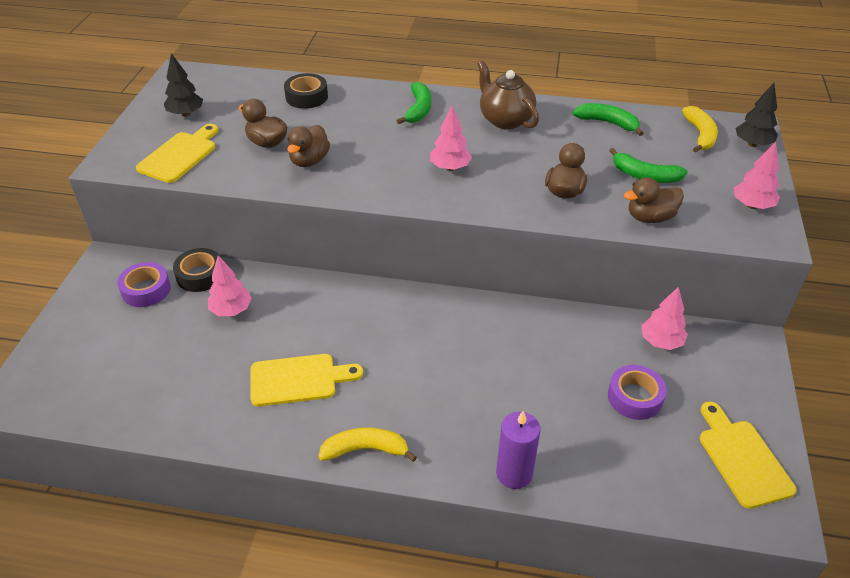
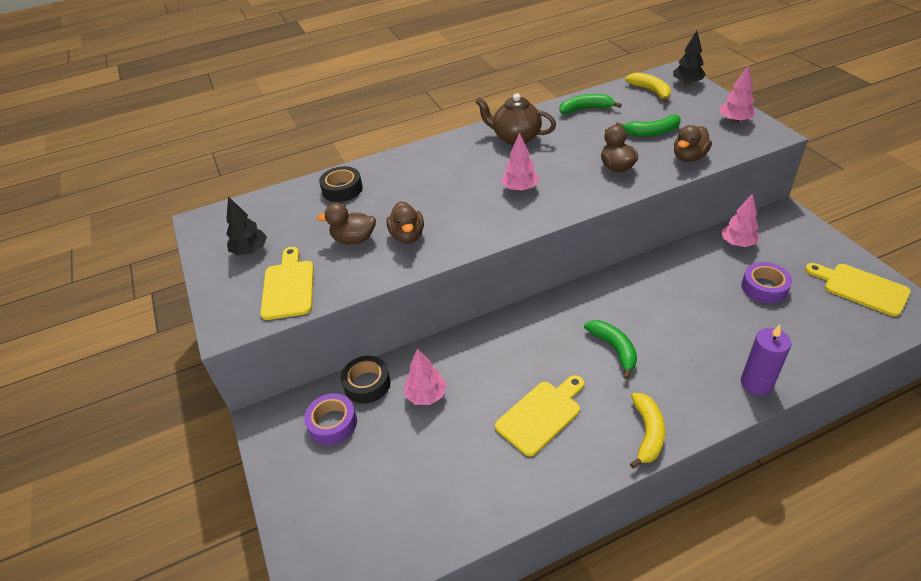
camera: 30 degrees left, 0 degrees up
(365, 450) = (647, 433): yellow banana -> yellow banana turned 135 degrees clockwise
(418, 109) = (444, 159): green banana -> green banana (614, 349)

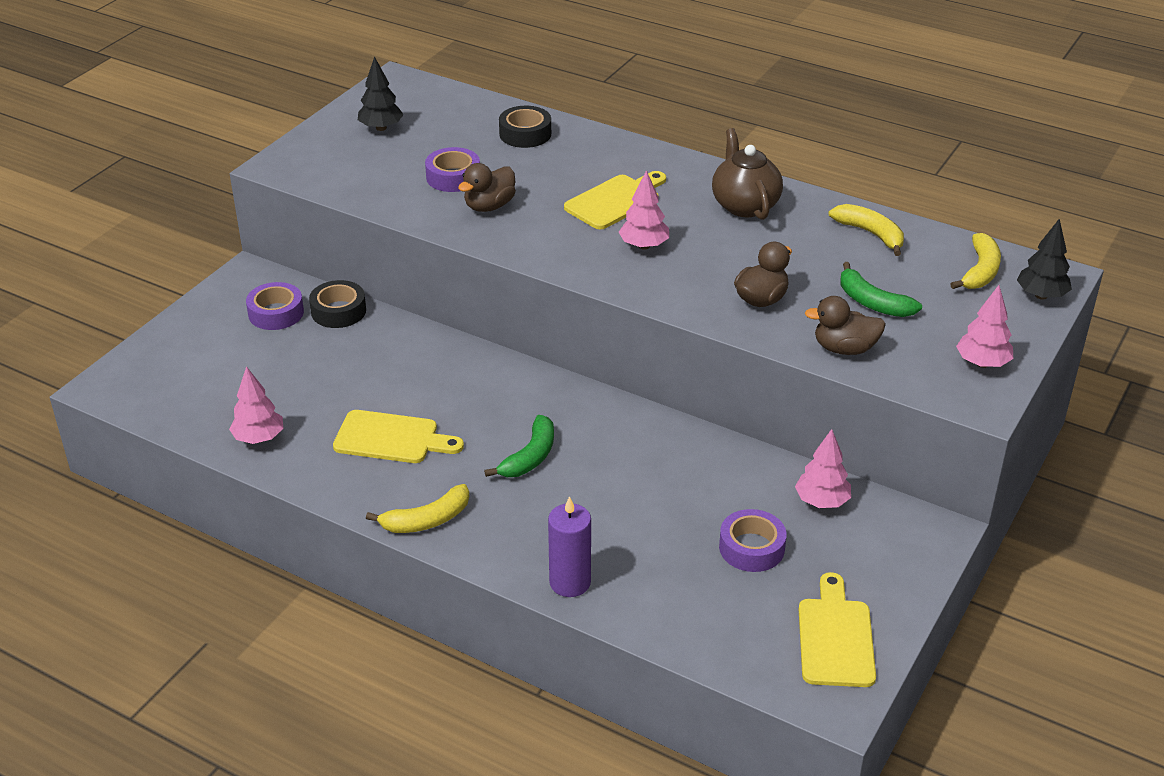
camera: 50 degrees right, 5 degrees down
(288, 286) = (353, 172): yellow cutting board -> yellow cutting board (615, 201)
(354, 239) = (453, 177): brown duck -> purple tape
(426, 395) = (355, 354): pink tree -> pink tree (259, 438)
(586, 109) = (870, 234): green banana -> yellow banana

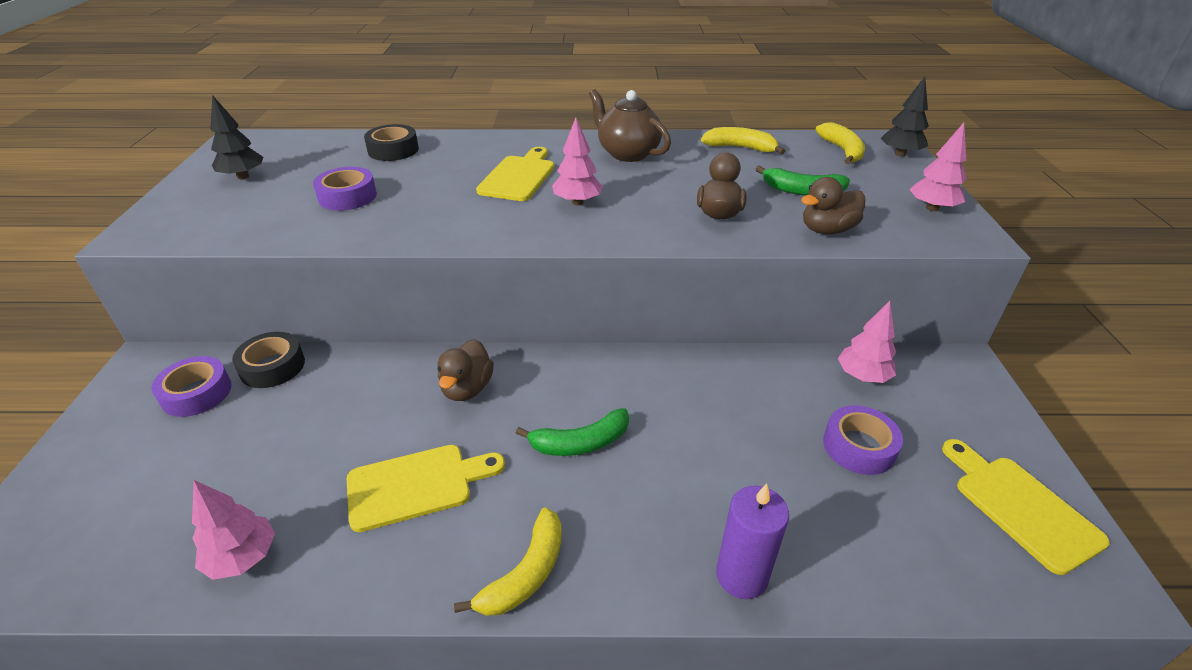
camera: 30 degrees left, 0 degrees up
(489, 206) = (403, 210): brown duck -> brown duck (467, 388)
(530, 457) = (580, 443): green banana -> green banana turned 75 degrees clockwise

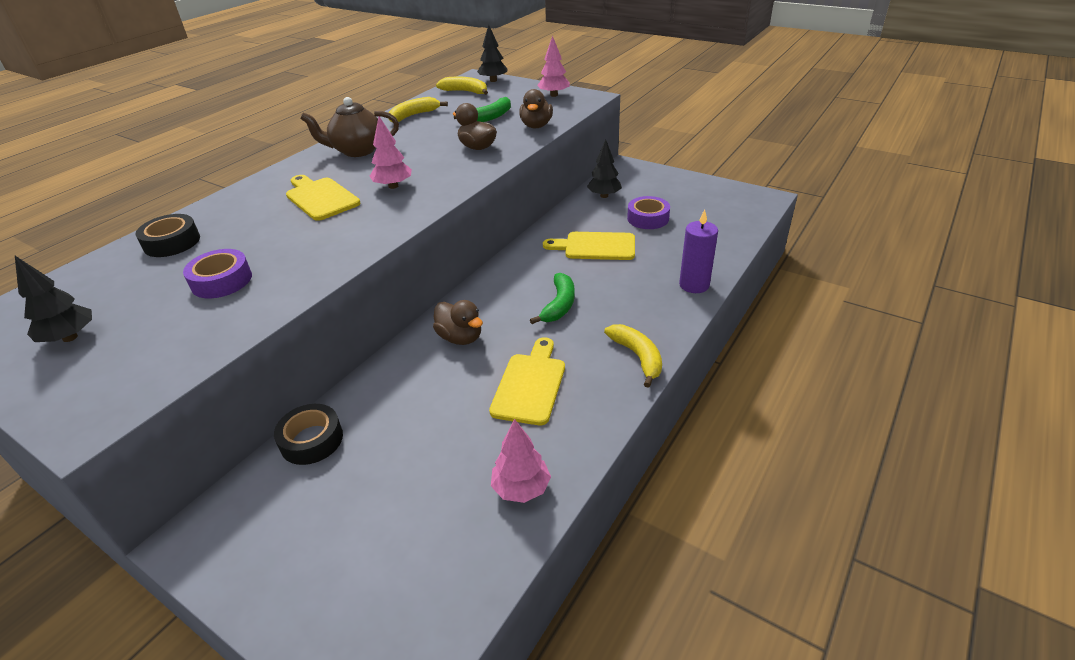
camera: 55 degrees left, 0 degrees up
(197, 393) = (291, 498): purple tape -> none
(862, 376) = (604, 196): pink tree -> black tree
(1020, 507) = (716, 196): yellow cutting board -> yellow cutting board (595, 246)

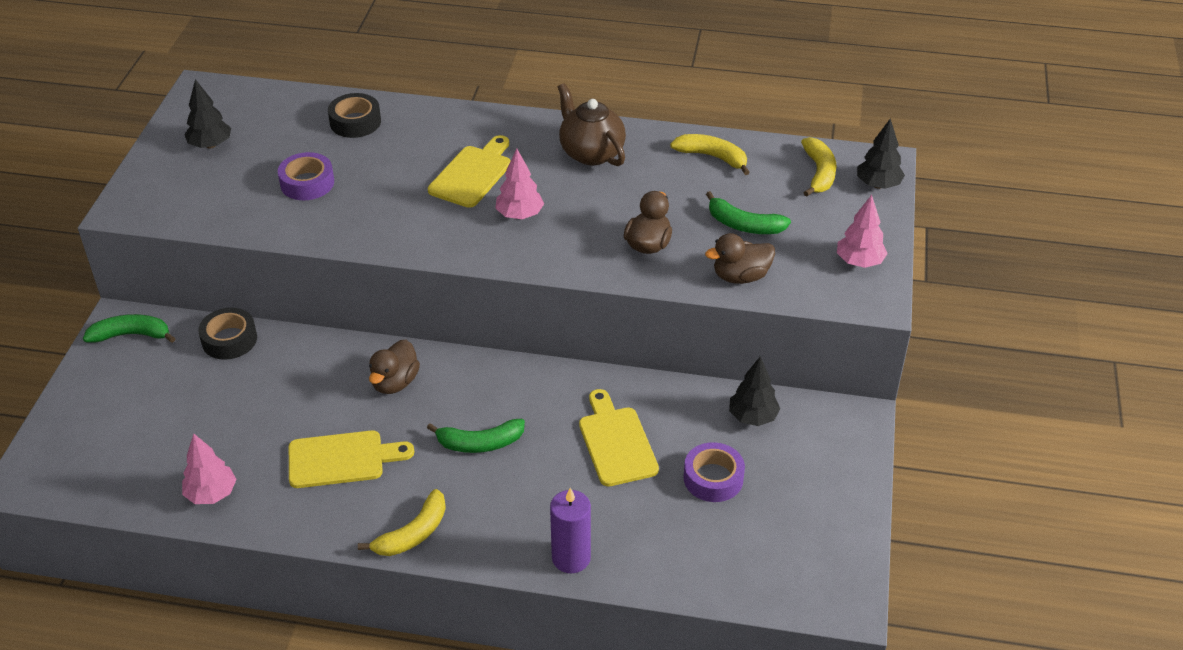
camera: 65 degrees right, 5 degrees up
(224, 529) = (131, 335): none -> green banana

